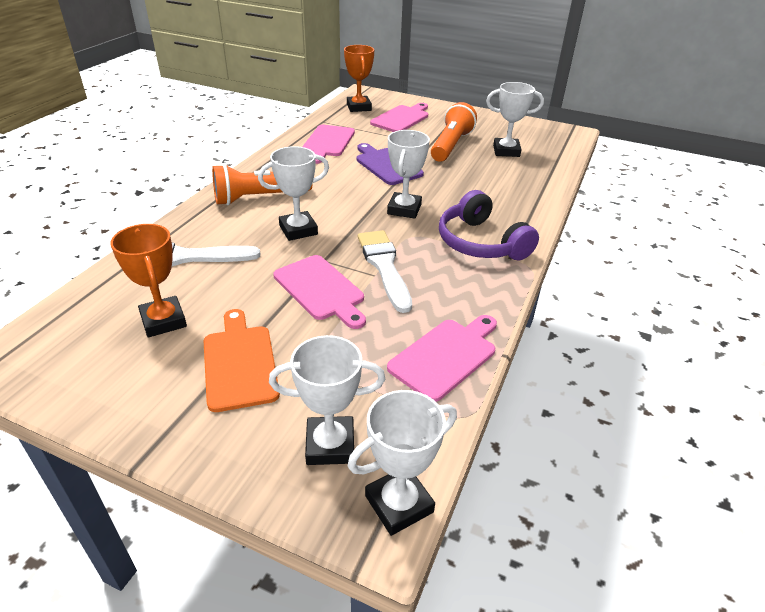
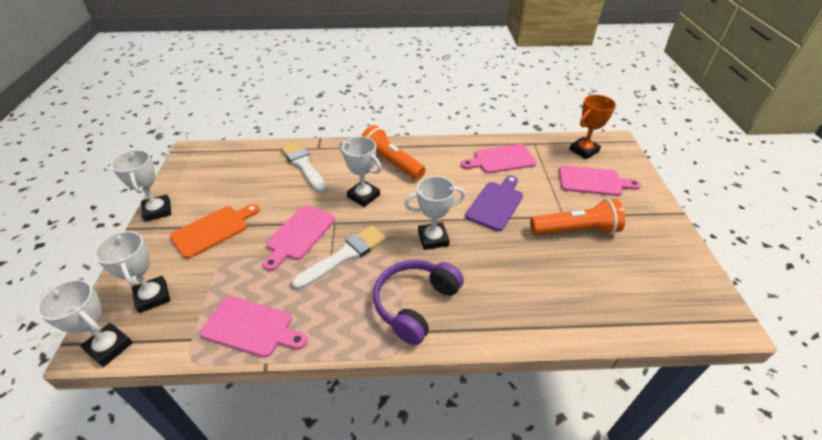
camera: 65 degrees right, 5 degrees up
(163, 321) = (240, 185): orange trophy -> none
(506, 151) = (609, 274): white trophy -> white trophy (157, 211)

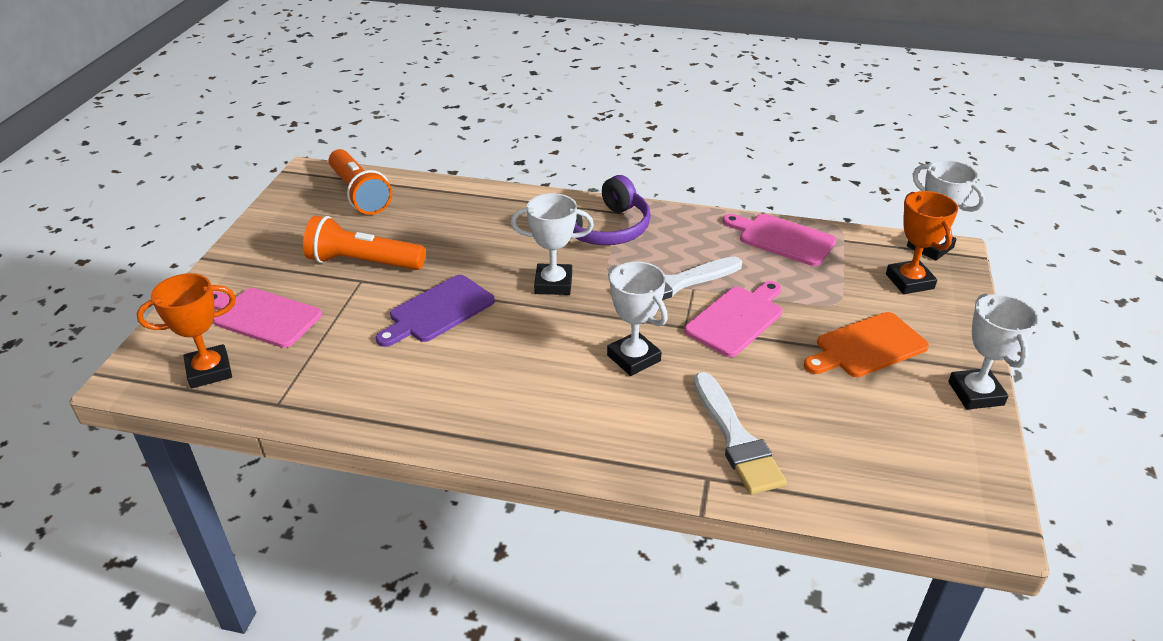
camera: 165 degrees left, 5 degrees down
(153, 297) = (909, 281): white trophy -> orange trophy
(391, 163) = (567, 412): orange flashlight -> orange flashlight (359, 194)
(501, 159) = (368, 381): pink cutting board -> none

